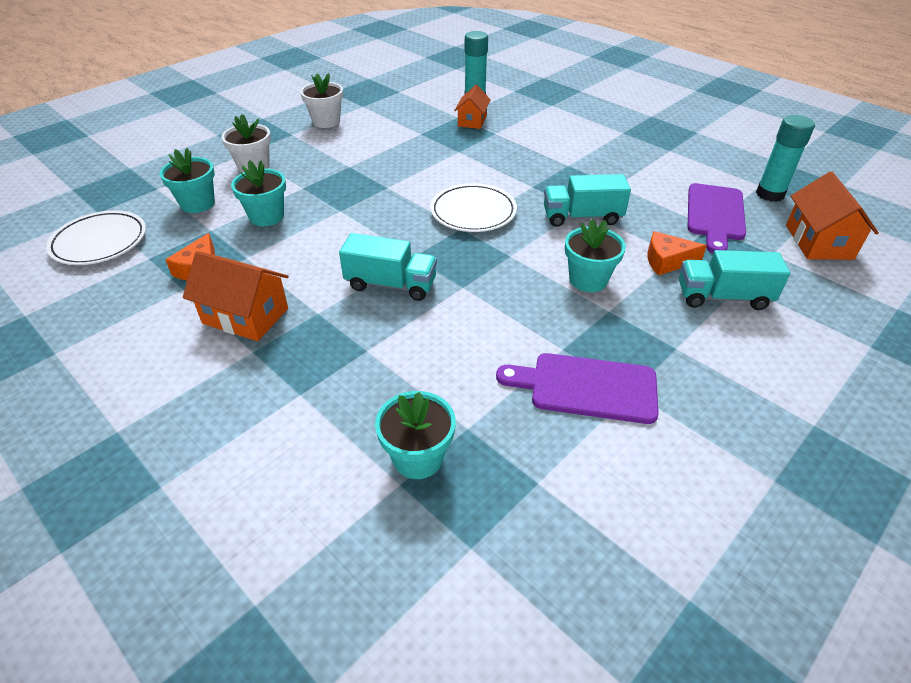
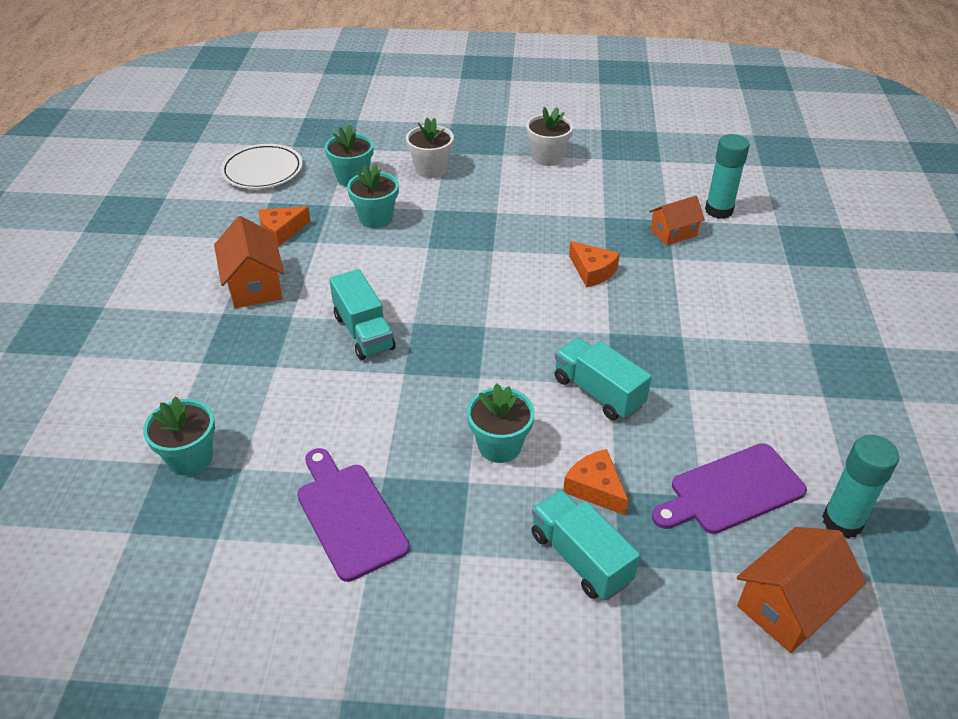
camera: 50 degrees right, 0 degrees up
(466, 163) = (592, 271): none -> orange cheese
(473, 212) = (518, 319): white plate -> none

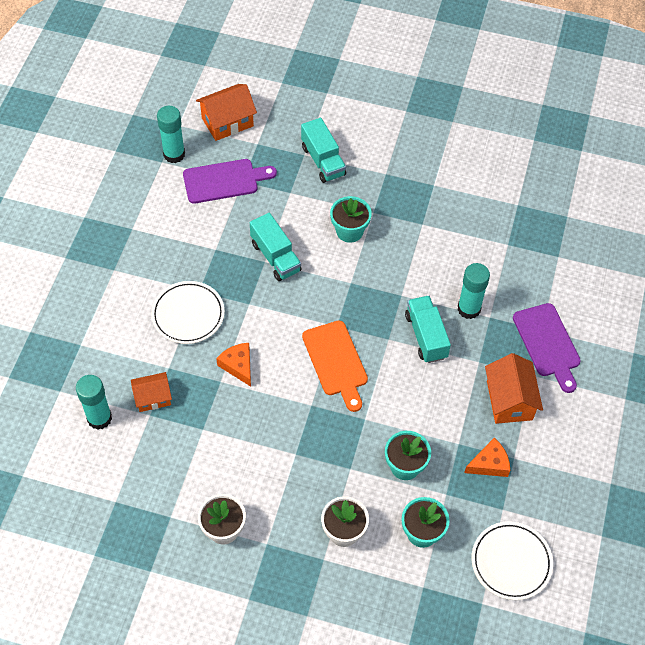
camera: 170 degrees left, 15 degrees up
(190, 458) = (539, 256): turquoise flower pot -> none
(305, 371) = (469, 309): none -> turquoise glue stick
(349, 516) = (444, 204): purple cutting board -> purple cutting board (547, 344)
(475, 291) = (336, 362): none -> orange cutting board
(595, 488) = (301, 195): orange cheese -> none
(680, 310) = (188, 315): none -> white plate

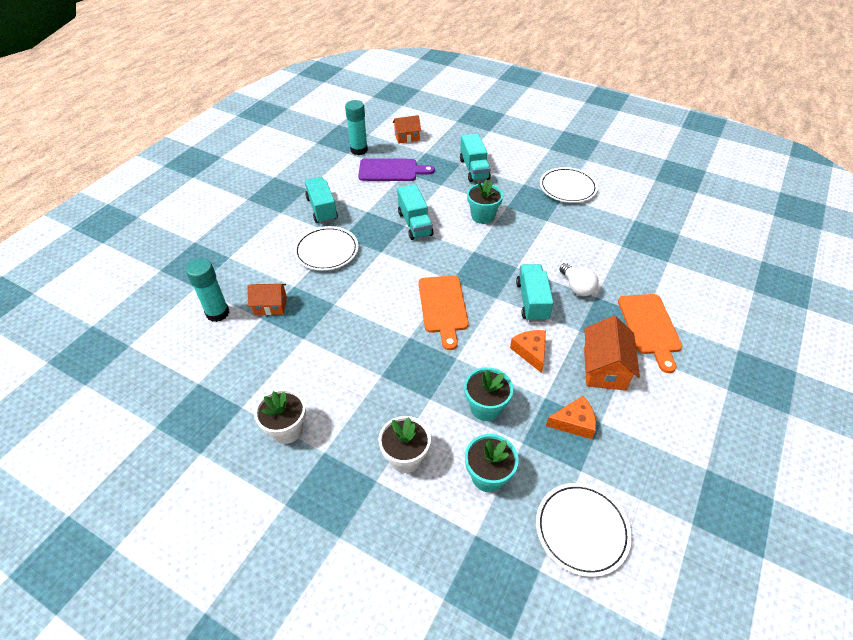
camera: 15 degrees right, 10 degrees down
(161, 256) = (322, 209): none -> turquoise truck
(227, 122) = (407, 137): orange house -> orange house, size x0.66
(238, 366) = (354, 295): orange cheese -> orange cheese (530, 352)
(437, 170) = (567, 188): none -> white plate
(469, 309) = (577, 287): turquoise glue stick -> white light bulb
(547, 344) = (650, 327): purple cutting board -> orange cutting board

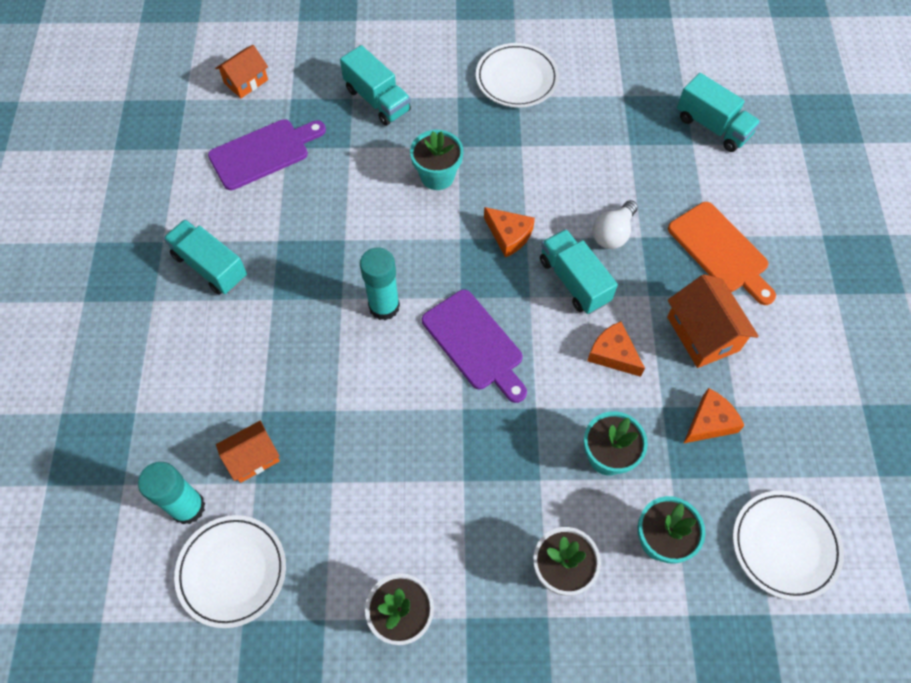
camera: 30 degrees left, 15 degrees up
(326, 251) = (267, 333): white plate -> white plate (232, 571)
(359, 150) = (190, 136): turquoise glue stick -> turquoise glue stick (384, 306)
(415, 224) = (356, 230): turquoise truck -> turquoise truck (712, 126)
(443, 307) = (475, 344): orange cutting board -> purple cutting board
(506, 261) = (509, 235): none -> orange cheese
(577, 287) = (613, 233): white light bulb -> white light bulb turned 90 degrees clockwise

